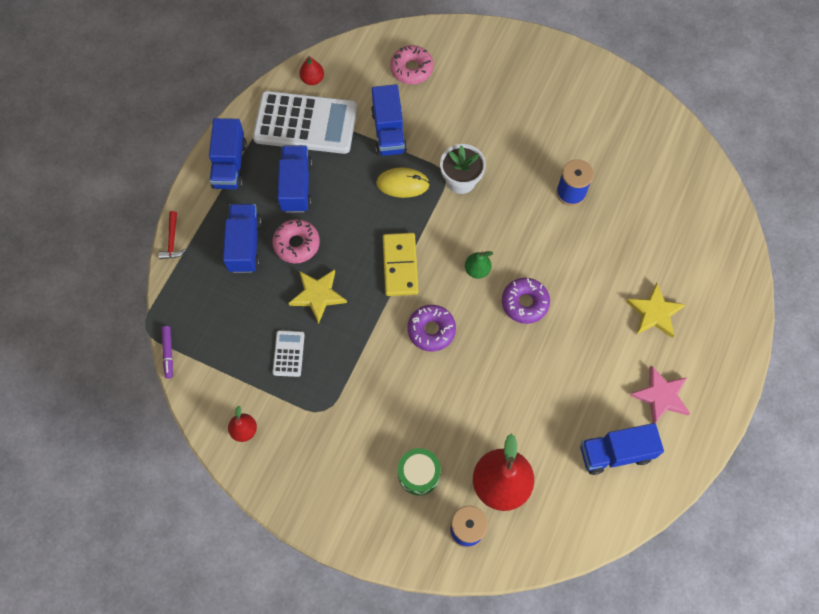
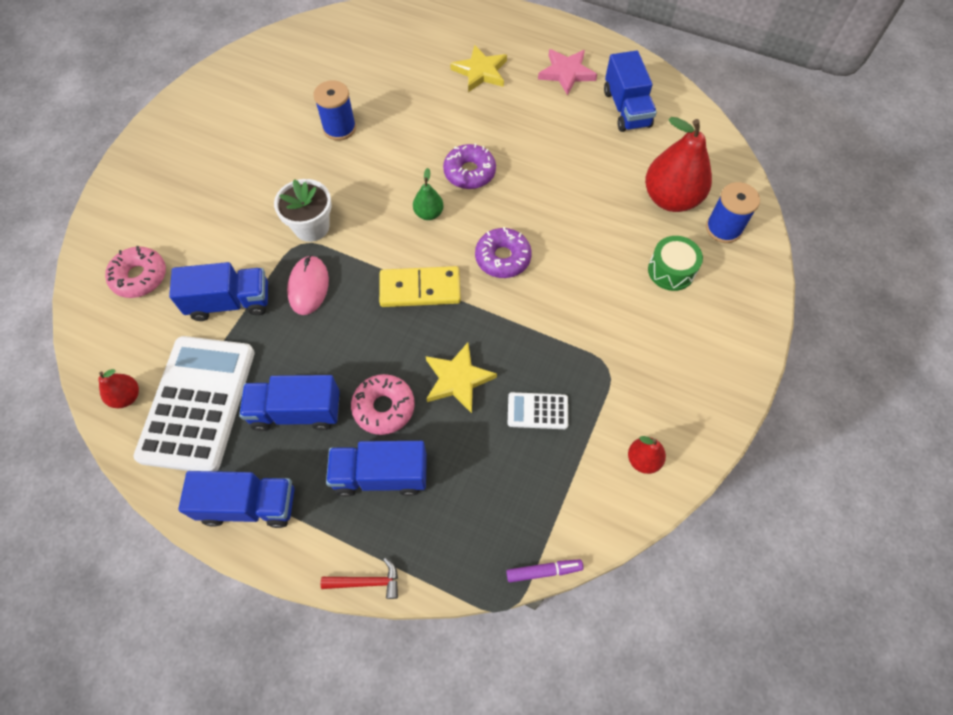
camera: 90 degrees left, 5 degrees down
(402, 184) = (308, 286): yellow mouse -> pink mouse

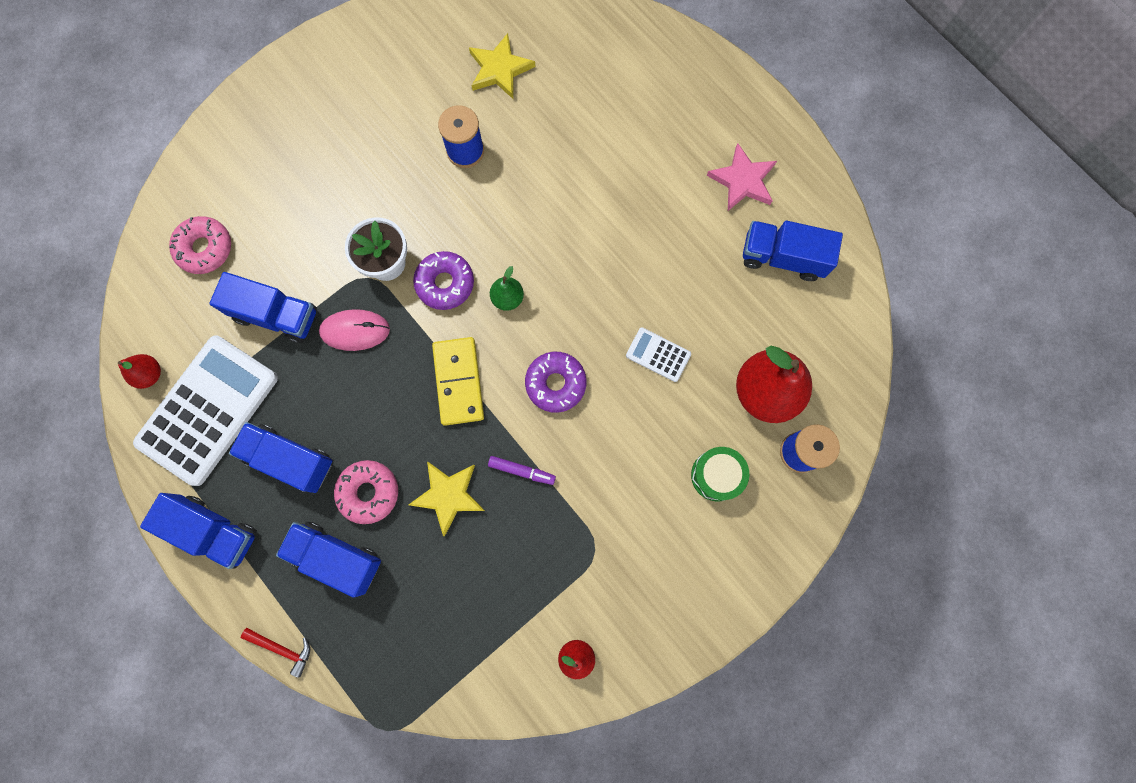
camera: 25 degrees right, 15 degrees up
(308, 286) = (355, 331): pink mouse -> pink mouse turned 60 degrees clockwise
(420, 289) = (459, 382): yellow domino -> yellow domino turned 60 degrees clockwise
(469, 172) = (572, 266): purple donut -> purple donut (445, 283)
(480, 72) = (648, 138): yellow star -> yellow star (499, 69)
(537, 411) = (505, 562): white calculator -> white calculator (658, 355)
(544, 571) = (434, 713): purple marker -> purple marker (522, 471)
(626, 109) = (782, 257): blue truck -> blue truck turned 90 degrees clockwise

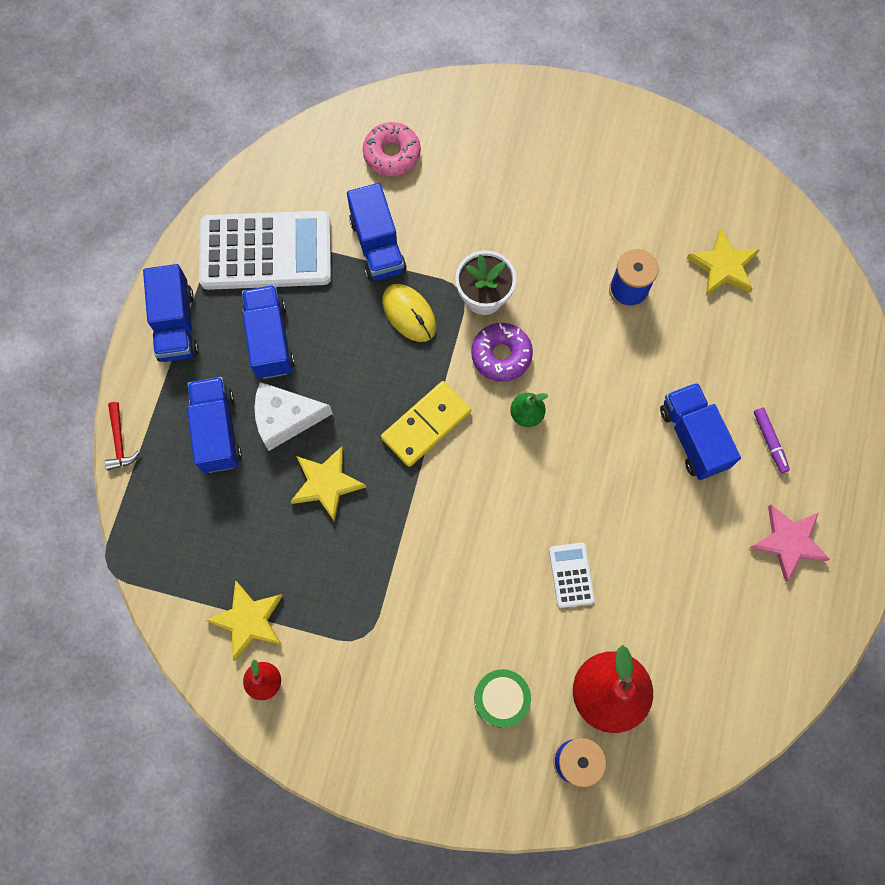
camera: 55 degrees right, 5 degrees down
(150, 374) = (263, 189): red pear -> none
(355, 331) = (409, 314): pink mouse -> yellow mouse
(368, 492) = (285, 419): pink donut -> white cheese
(517, 637) = (248, 620): none -> yellow star
(522, 471) = (388, 529): purple marker -> purple marker (770, 441)
(555, 383) = (482, 505): purple donut -> none
(782, 257) = (744, 626): blue truck -> blue truck (693, 437)

